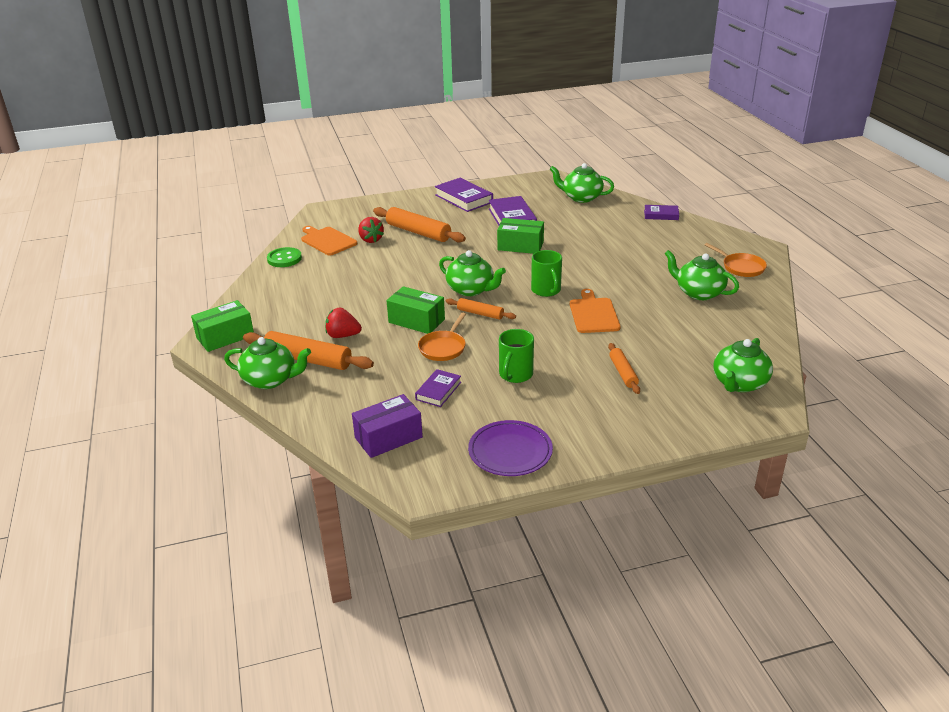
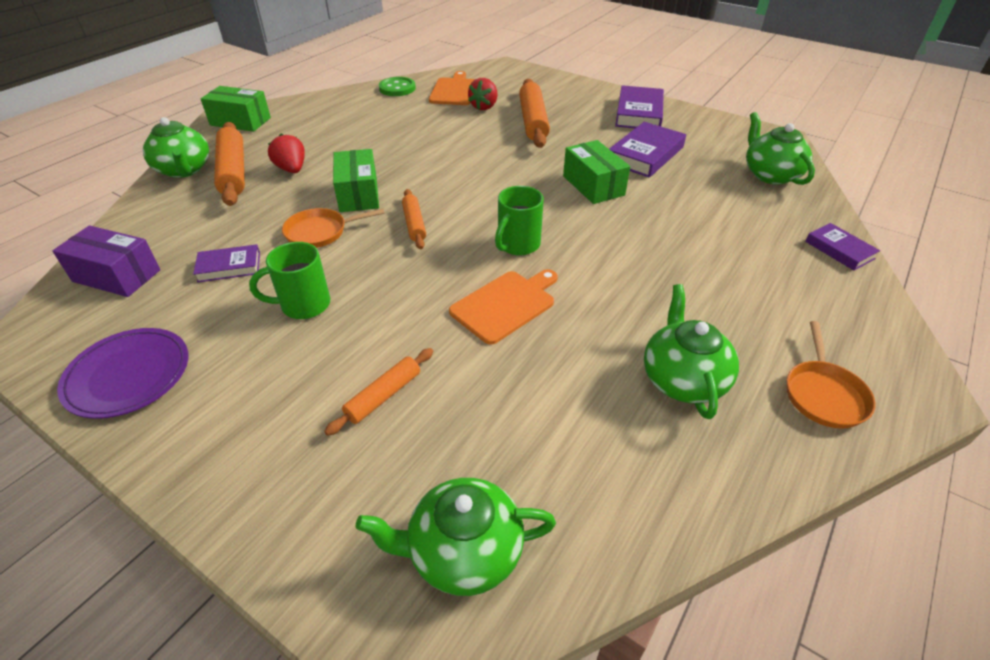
camera: 50 degrees right, 10 degrees up
(471, 290) = (458, 197): green teapot -> none

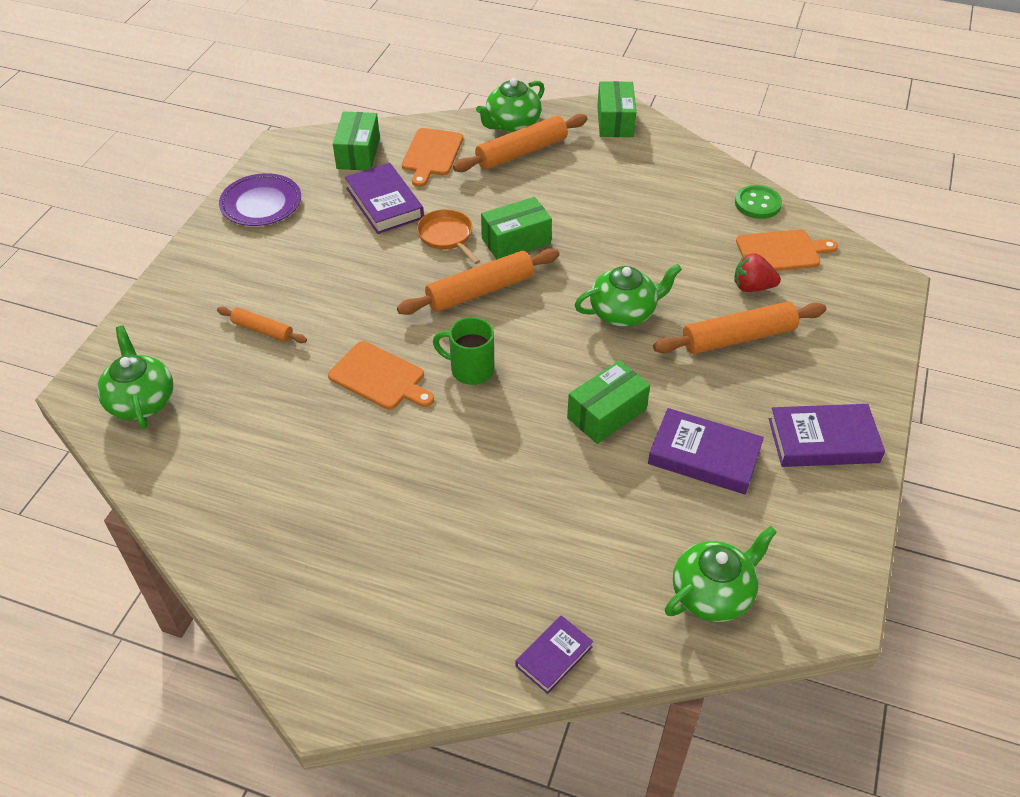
camera: 75 degrees right, 5 degrees up
(116, 276) = (358, 153): purple box -> green box
(178, 224) = (431, 154): none -> orange cutting board
(229, 267) = (384, 203): purple book -> purple book, size x1.67
(292, 169) = (541, 185): red strawberry -> none
(303, 305) = (349, 258): green mug -> none
(414, 224) = (480, 291): orange rolling pin -> orange rolling pin, size x1.77
(682, 379) = (310, 509): green teapot -> green teapot (623, 312)
(823, 394) = (310, 615): orange pan -> none

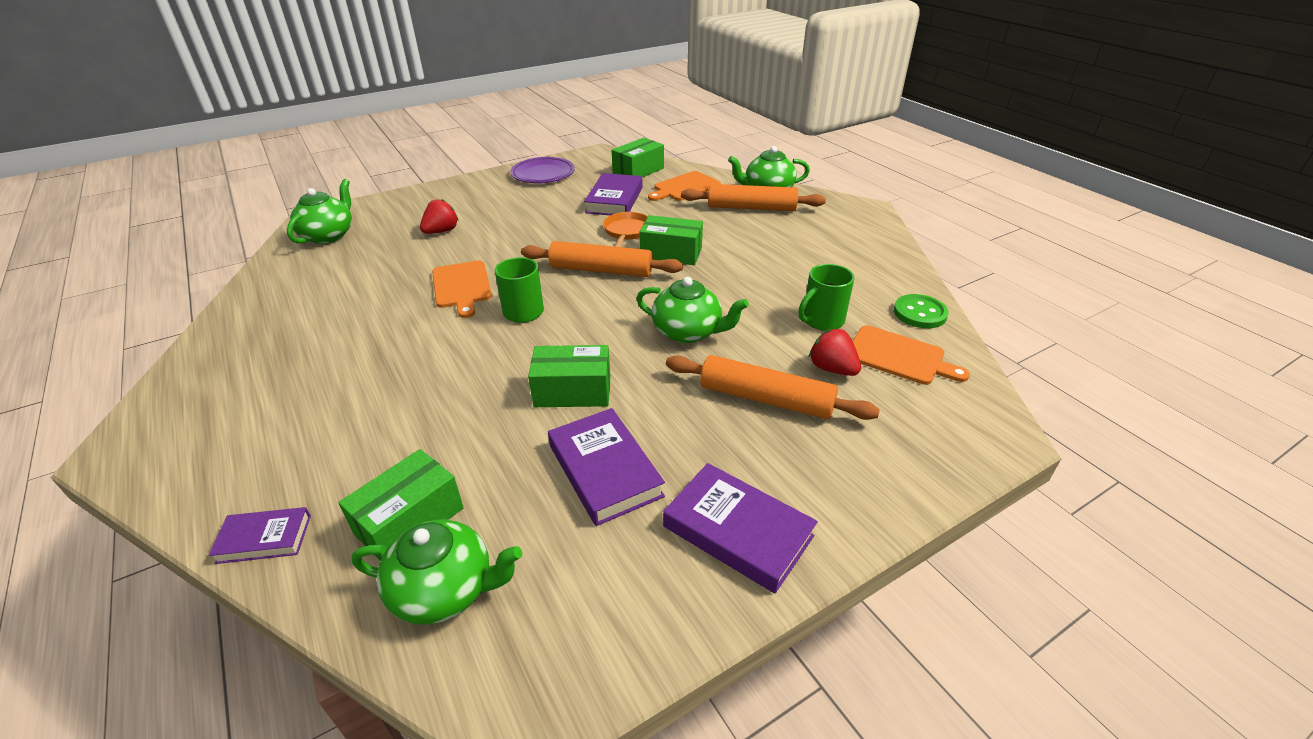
camera: 40 degrees right, 10 degrees down
(262, 330) = (441, 231): orange rolling pin -> red strawberry
(615, 121) = (854, 216): green box -> green box (409, 521)
(702, 247) = (821, 320): none -> green mug

